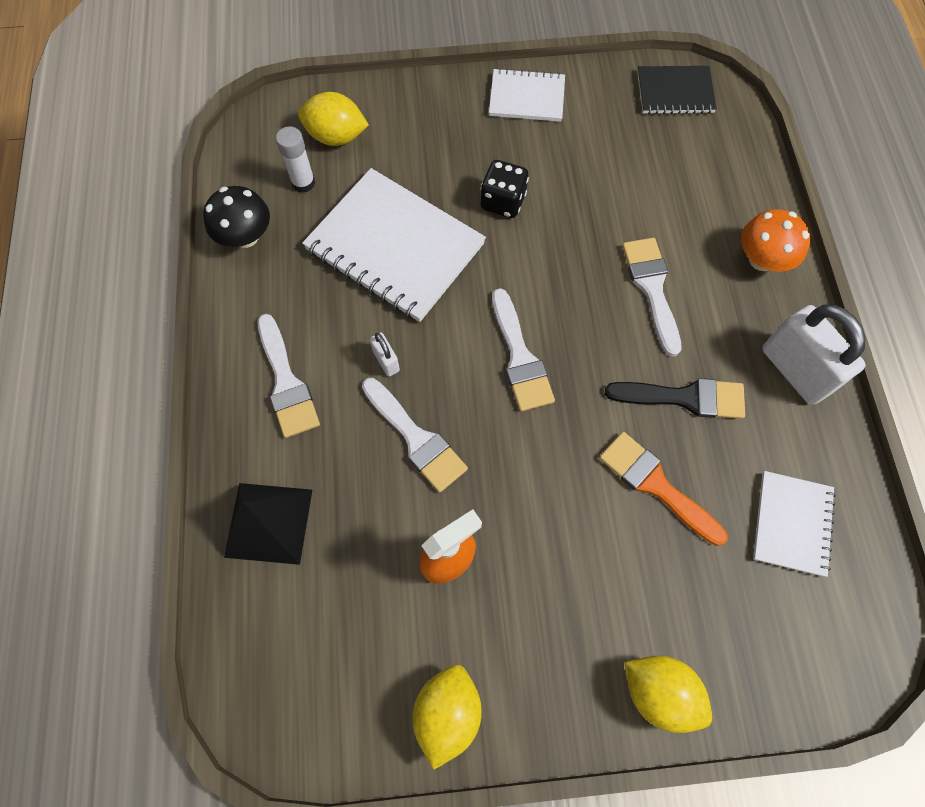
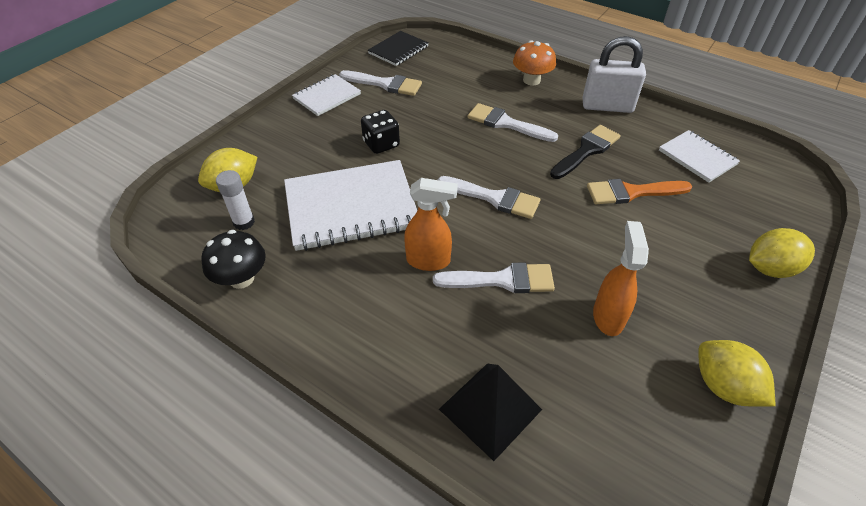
camera: 50 degrees left, 20 degrees down
(286, 382) = (386, 326): white brush -> white brush (385, 84)
(386, 361) = (429, 261): white padlock -> orange spray bottle

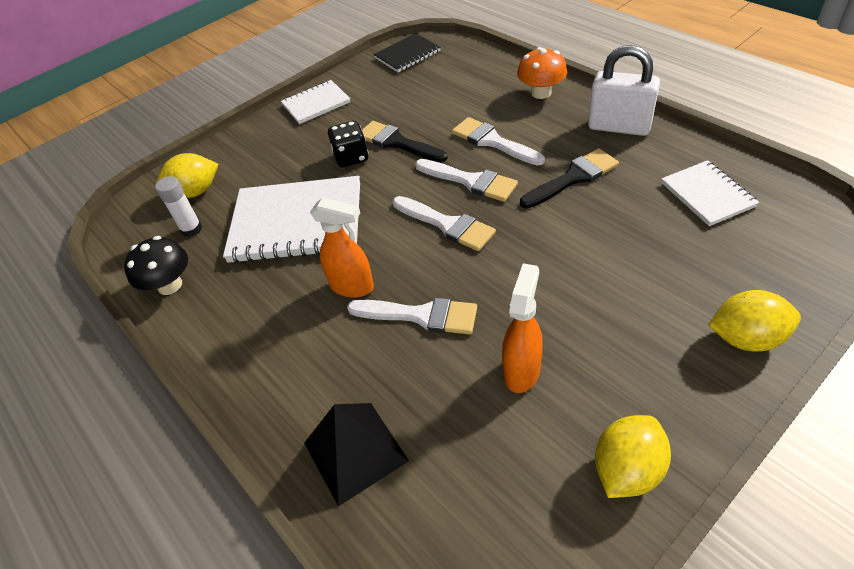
camera: 20 degrees right, 0 degrees up
(385, 84) = (379, 92): white brush -> white brush (470, 181)
(420, 128) = (397, 143): none -> black brush
(632, 192) = (608, 230): orange brush -> none
(723, 386) = (627, 469): yellow lemon -> yellow lemon turned 60 degrees clockwise

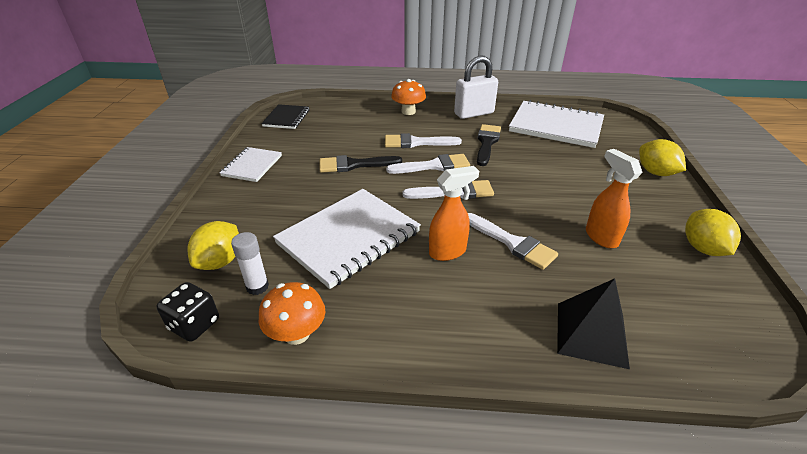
camera: 50 degrees left, 10 degrees down
(170, 285) = (296, 333): black mushroom -> orange mushroom
(351, 157) = (332, 185): black dice -> black dice (194, 324)
(421, 315) = (512, 243): white brush -> white brush turned 75 degrees clockwise
(707, 195) = (556, 126): white notebook -> white notebook, size x1.82
(746, 338) = (655, 172): yellow lemon -> yellow lemon turned 75 degrees counterclockwise

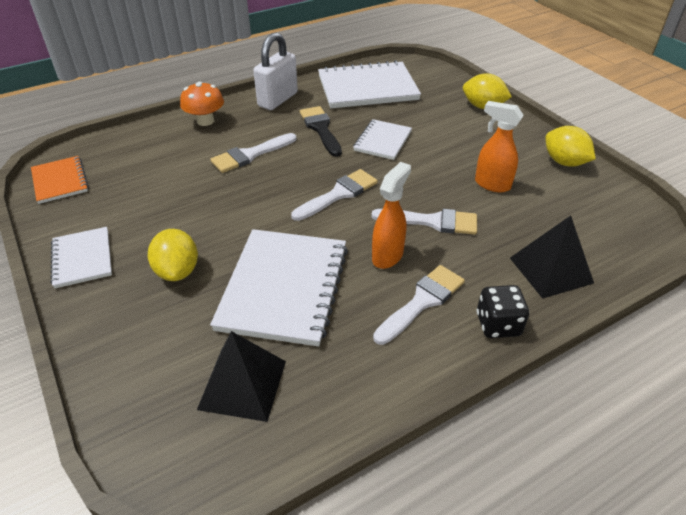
camera: 35 degrees left, 5 degrees up
(194, 324) = (218, 458): black dice -> black dice (498, 325)
(220, 261) = (171, 382): yellow lemon -> yellow lemon (177, 271)
(257, 287) = (243, 384): white glue stick -> black pyramid
(286, 118) = (60, 181): black notebook -> orange notebook
(296, 333) = (330, 404): orange mushroom -> none
(354, 165) = (208, 207): black brush -> none
(433, 166) = (293, 174): white brush -> white brush (422, 302)
(530, 168) = (382, 141): none -> white notebook

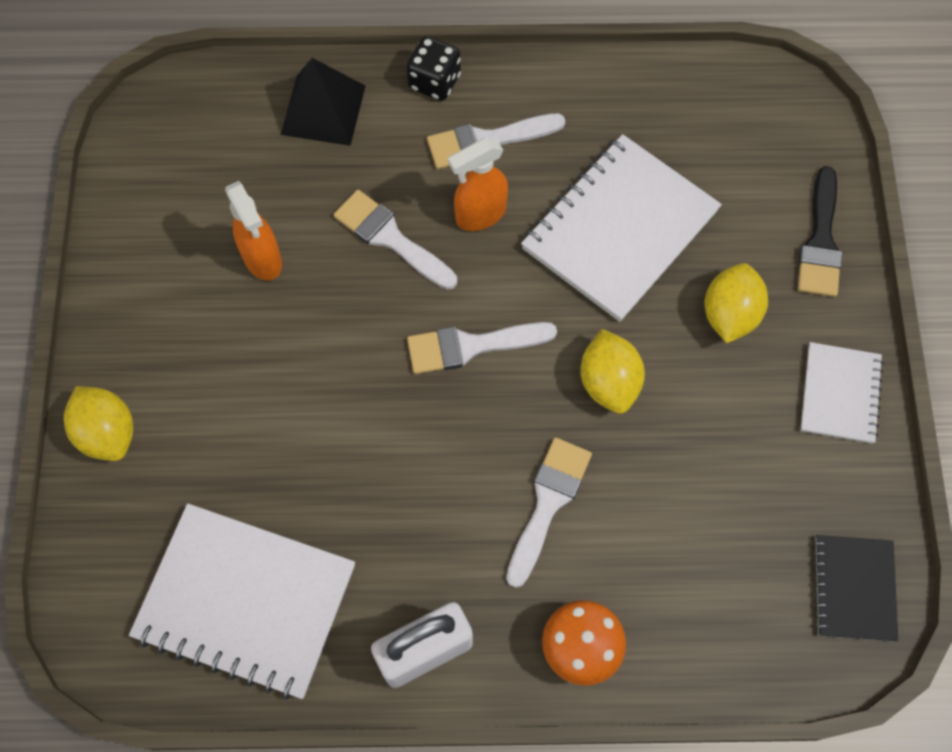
camera: 150 degrees left, 25 degrees up
(60, 181) = (854, 588): orange notebook -> black notebook
(243, 384) = (710, 141): black pyramid -> none
(250, 155) = (548, 503): white brush -> white brush turned 60 degrees counterclockwise
(321, 129) = (404, 514): black brush -> black brush (820, 241)
(382, 141) = (333, 429): white notebook -> none
(564, 162) = (129, 248): yellow lemon -> yellow lemon (609, 382)

